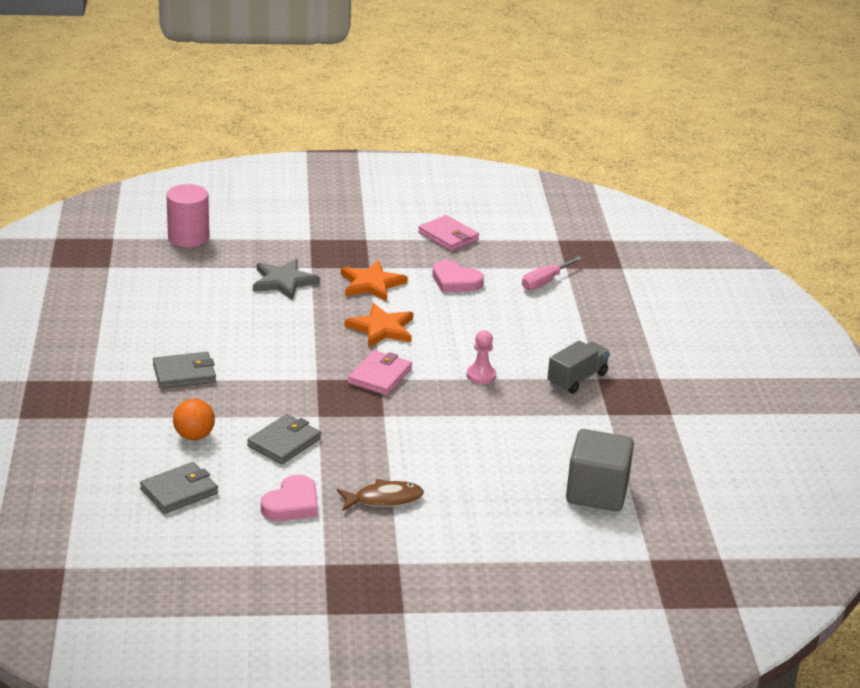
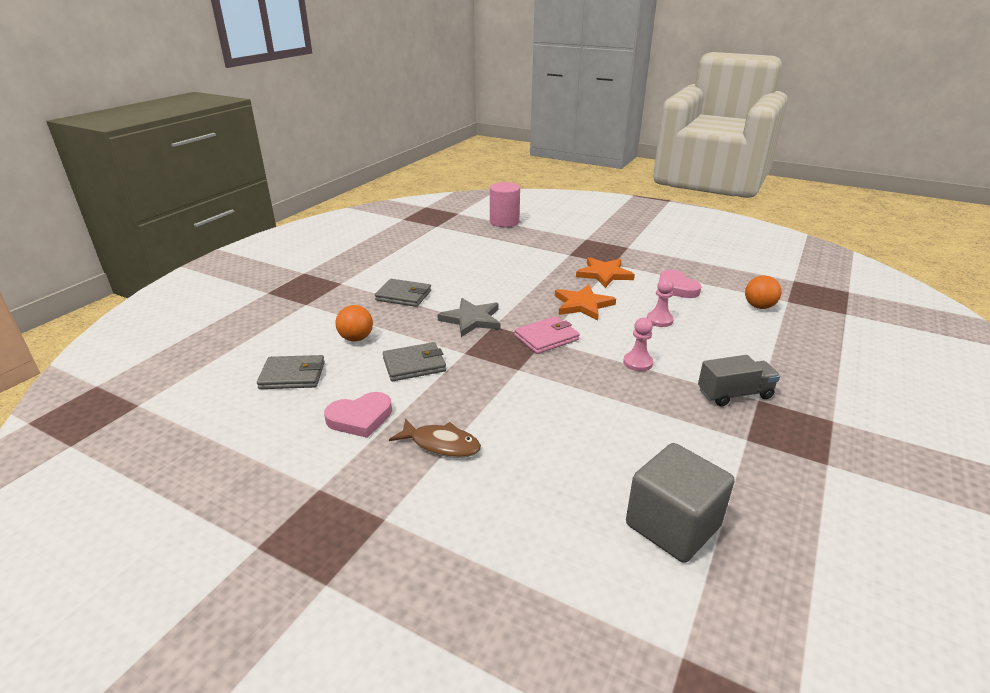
camera: 35 degrees right, 0 degrees up
(283, 282) = (539, 258): grey star -> grey star (471, 320)
(448, 236) = (696, 258): pink wallet -> none
(467, 324) = (659, 320): none -> pink pawn
(545, 282) = (759, 306): pink screwdriver -> orange ball

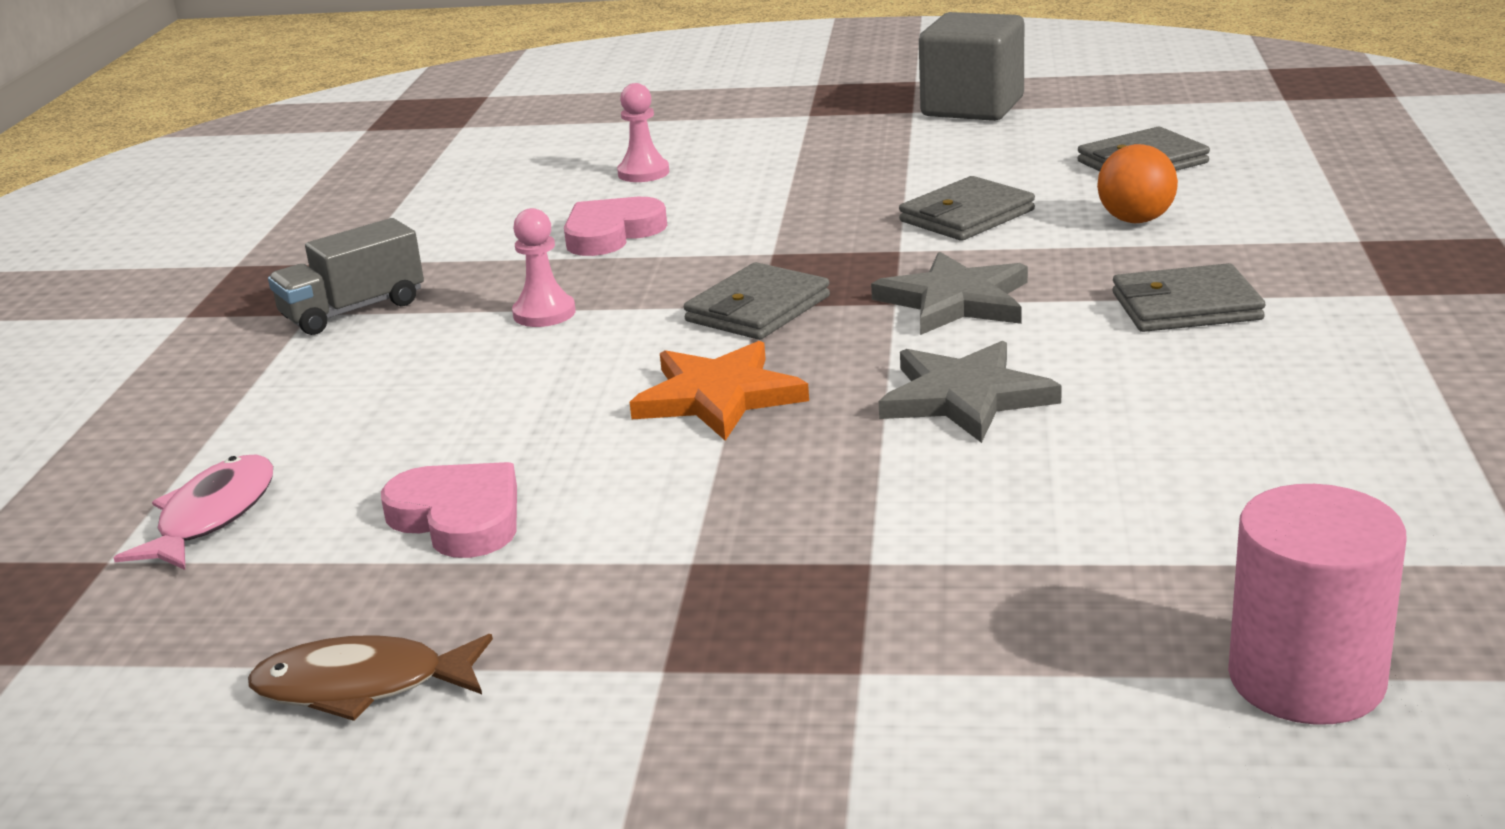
camera: 160 degrees right, 5 degrees down
(360, 418) = (956, 155): pink heart -> pink heart (611, 233)
(441, 444) = (809, 163): brown fish -> brown fish (362, 686)
(507, 285) = (965, 397): none -> grey star
(546, 338) = (758, 309): pink wallet -> grey wallet
(604, 274) = (703, 508): orange star -> none
(659, 320) = (505, 408): pink pawn -> pink pawn (643, 173)
(672, 525) = (471, 177): grey cube -> grey cube (972, 107)
(759, 306) = (212, 516): orange ball -> pink fish

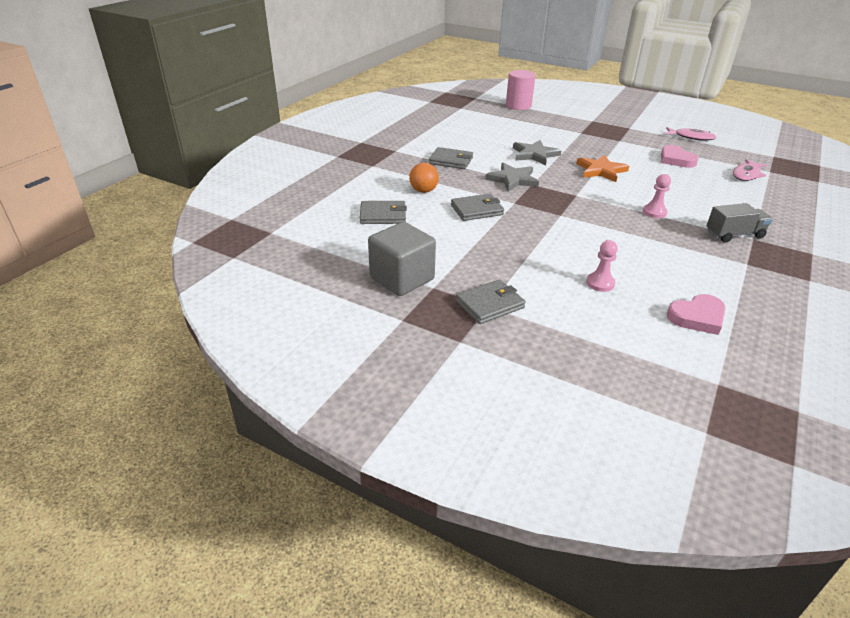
camera: 160 degrees left, 10 degrees up
(362, 686) = (691, 137): brown fish -> pink fish
(611, 233) = (623, 245): pink heart -> pink heart (697, 317)
(758, 309) = (577, 193): grey wallet -> grey wallet (489, 304)

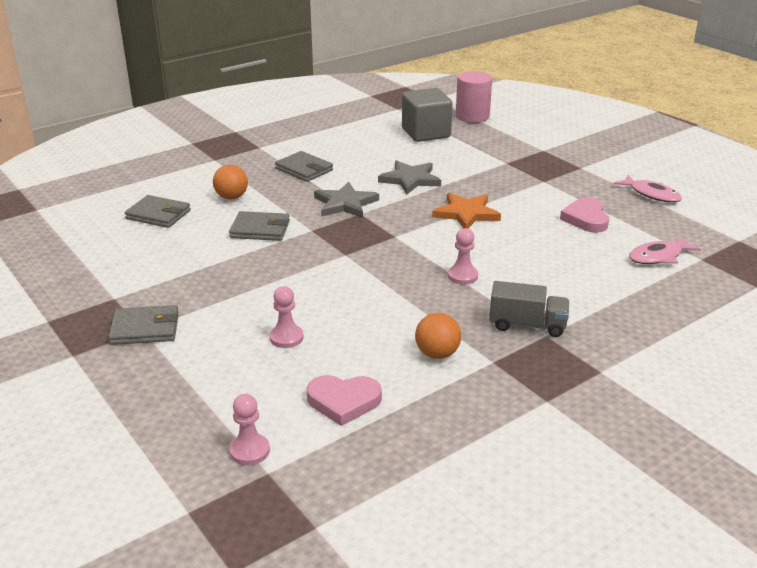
camera: 25 degrees right, 5 degrees down
(402, 278) = (96, 282): grey cube -> grey cube (426, 133)
(686, 372) = (249, 451): none -> pink pawn
(709, 268) = (437, 354): none -> orange ball

